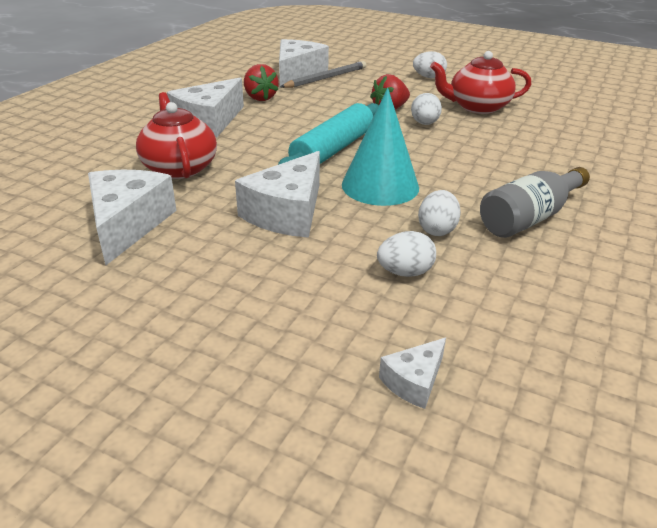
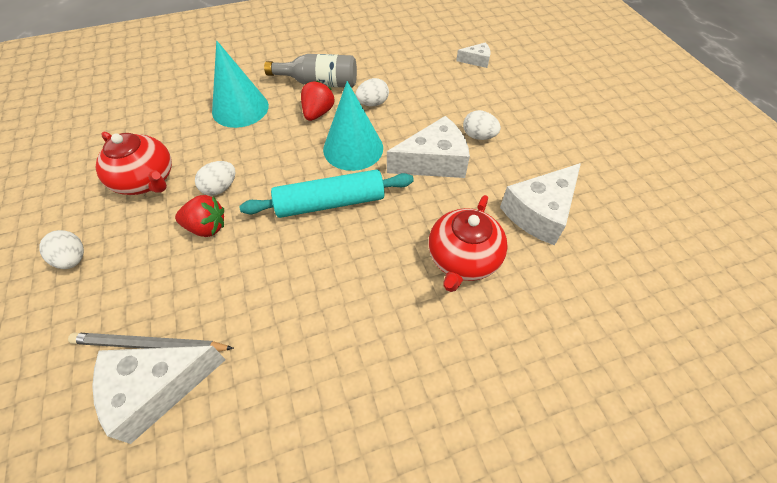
camera: 135 degrees left, 20 degrees up
(209, 122) = (376, 327): white cheese -> none
(260, 98) = (274, 347): red strawberry -> red strawberry (318, 113)
(405, 272) = (422, 94): white egg -> white egg (478, 136)
(534, 163) = (240, 108): none -> turquoise cone

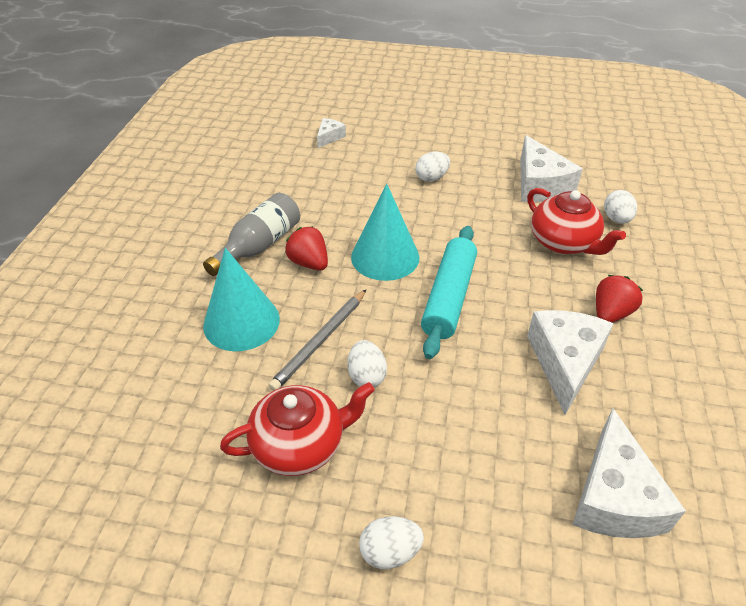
camera: 60 degrees left, 10 degrees down
(150, 345) = (558, 492): grey pencil -> grey pencil (320, 341)
(206, 227) = (420, 403): red strawberry -> red strawberry (610, 313)
(372, 103) = (330, 221): white egg -> white egg (616, 219)
(433, 161) = (443, 214): white cheese -> white cheese (564, 362)

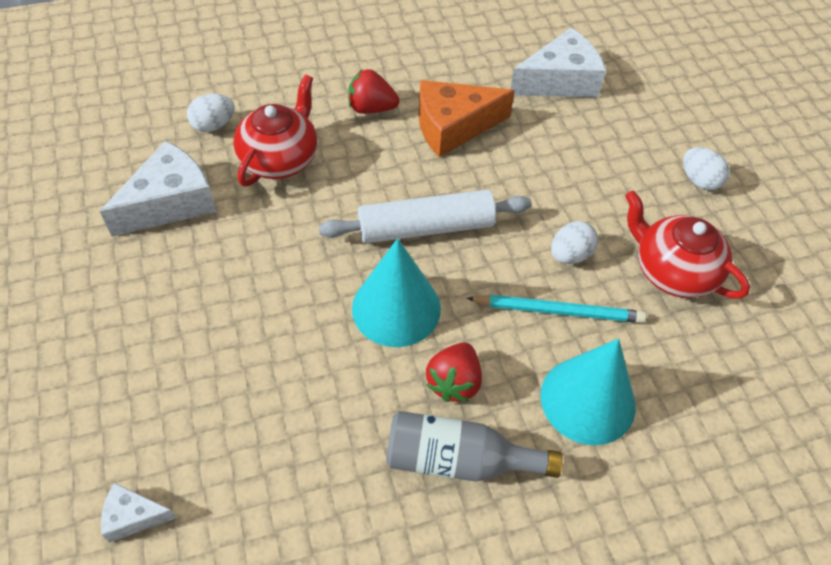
camera: 120 degrees left, 10 degrees up
(320, 341) = (558, 311): grey pencil -> turquoise pencil
(431, 178) = (202, 320): white egg -> none
(448, 297) = (426, 228): turquoise rolling pin -> white rolling pin
(564, 362) = (453, 127): white cheese -> orange cheese

